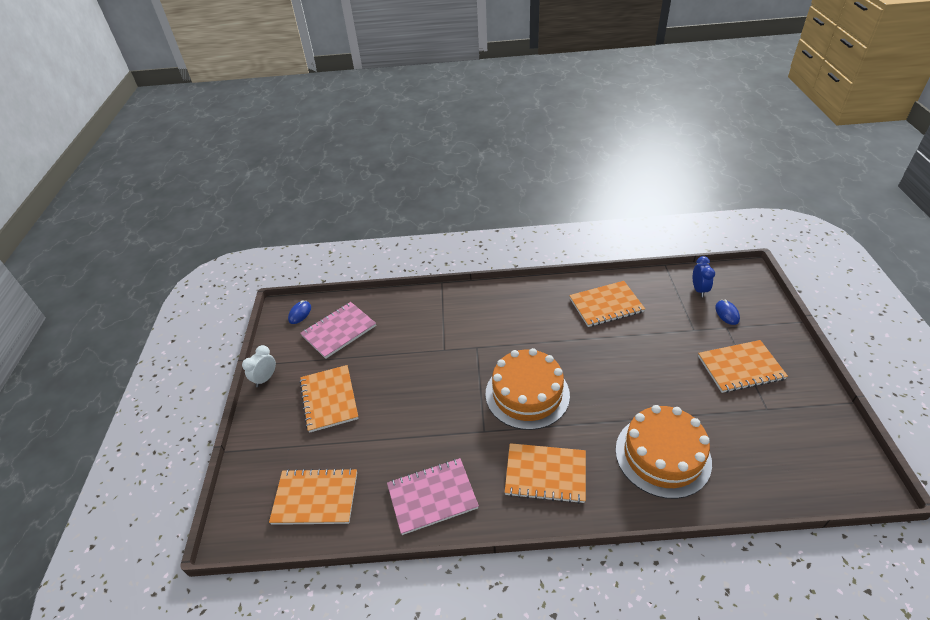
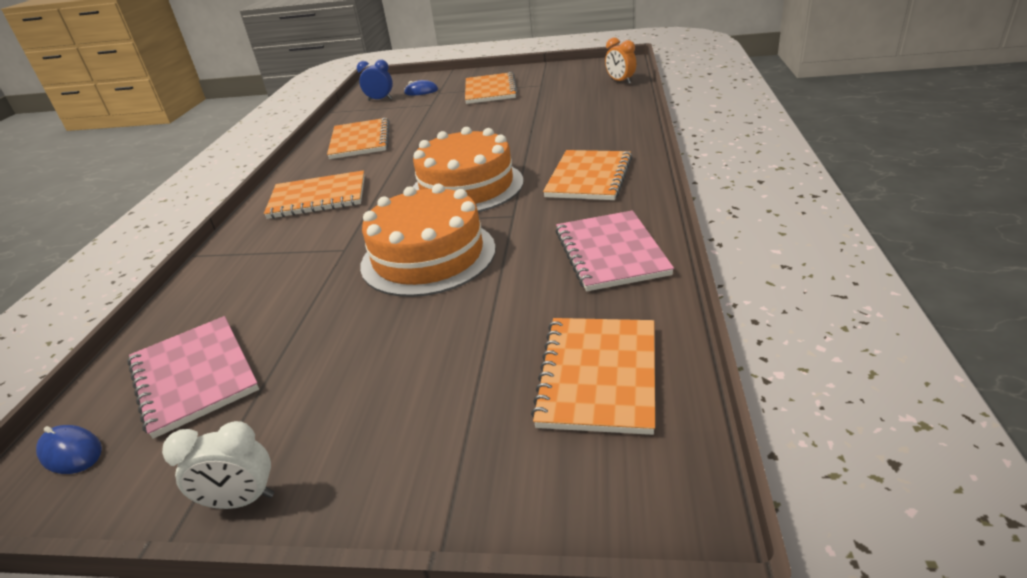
camera: 80 degrees left, 10 degrees down
(265, 378) = (241, 500): white clock -> white clock turned 45 degrees counterclockwise
(329, 399) = (373, 376): orange notebook -> orange notebook (318, 197)
(662, 455) = (579, 123): orange cake -> orange cake (428, 256)
(795, 485) = (620, 81): none -> orange clock

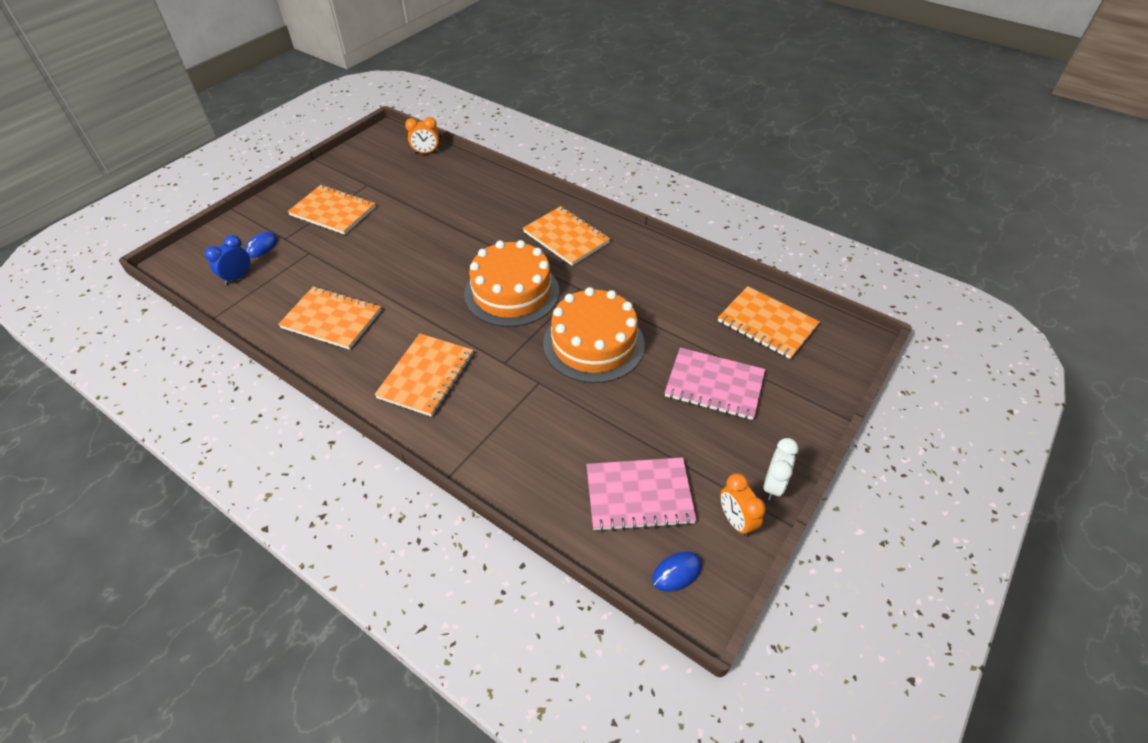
camera: 65 degrees left, 15 degrees up
(163, 480) = (735, 521): none -> orange clock
(611, 252) = (665, 271): pink notebook -> pink notebook (714, 385)

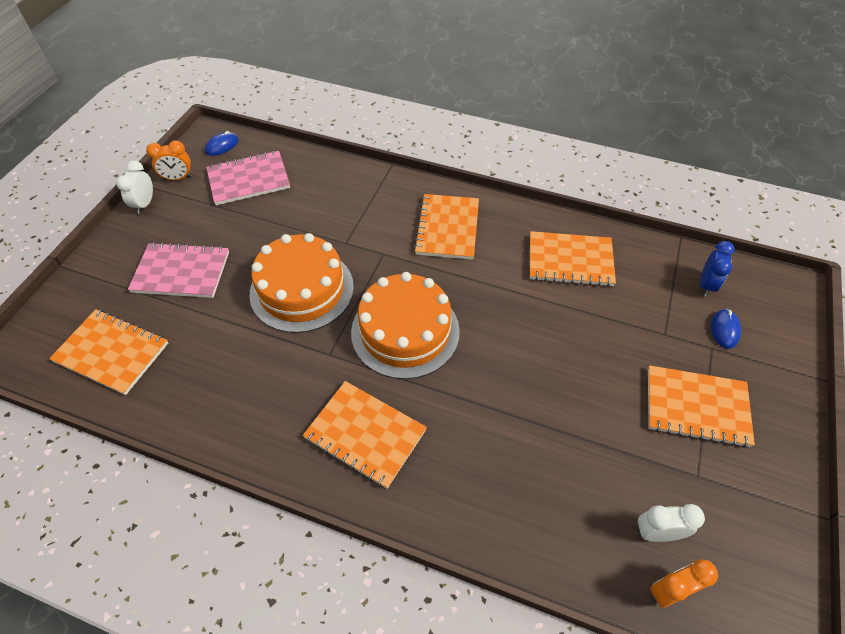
camera: 165 degrees right, 5 degrees up
(413, 170) = (657, 533): none -> white clock
(735, 521) = (178, 178): orange clock -> orange clock turned 120 degrees clockwise

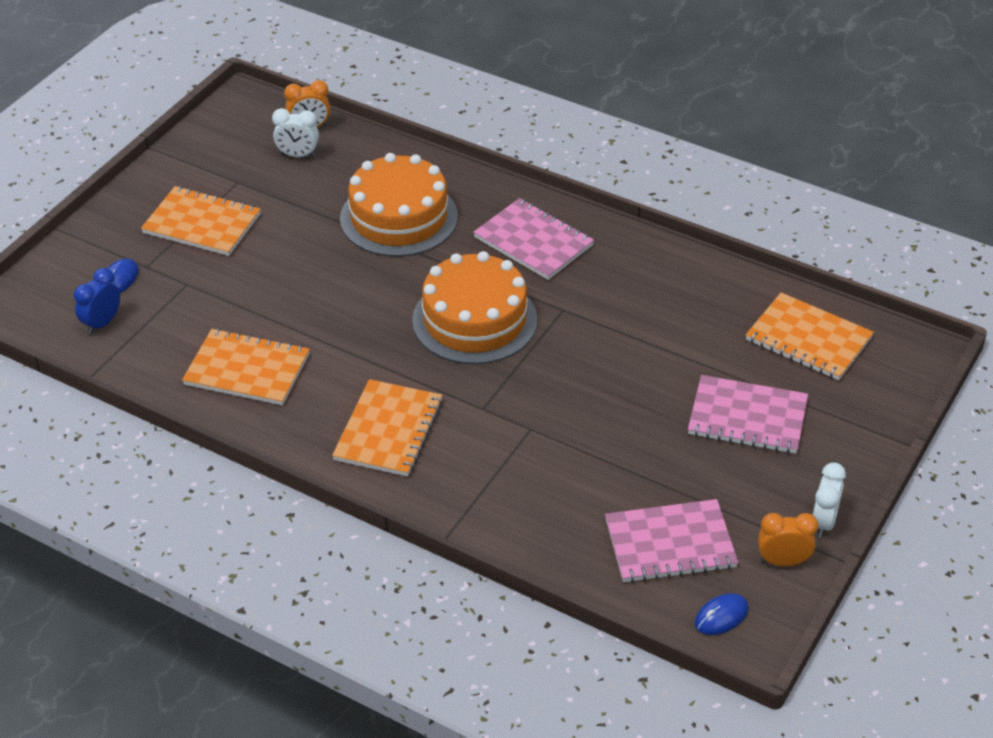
camera: 170 degrees left, 10 degrees down
(302, 289) = (592, 378): orange cake -> orange cake (399, 217)
(365, 434) = (533, 241): orange notebook -> pink notebook

